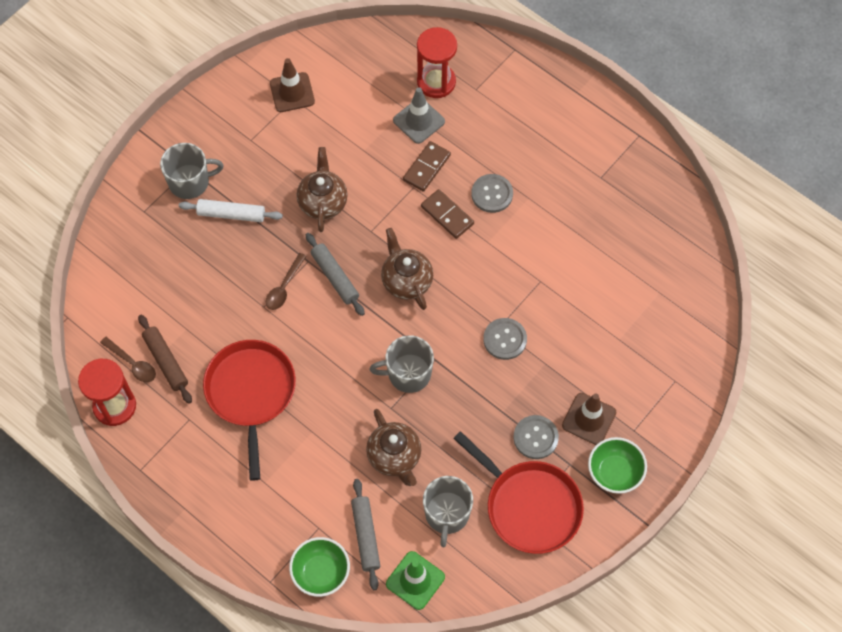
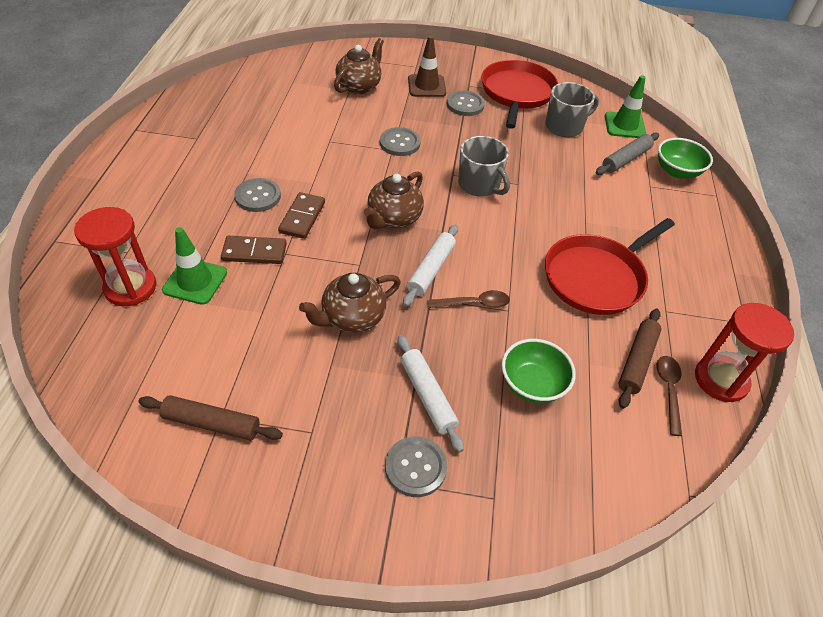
camera: 125 degrees left, 15 degrees down
(190, 182) = (415, 467): grey mug -> grey button
(292, 92) = (212, 423): brown traffic cone -> brown rolling pin
(335, 277) = (431, 269): grey rolling pin -> white rolling pin
(395, 457) = (553, 167): brown teapot -> brown teapot (359, 86)
(419, 121) = (195, 281): grey traffic cone -> green traffic cone
(614, 472) = (454, 66): green bowl -> green bowl (532, 384)

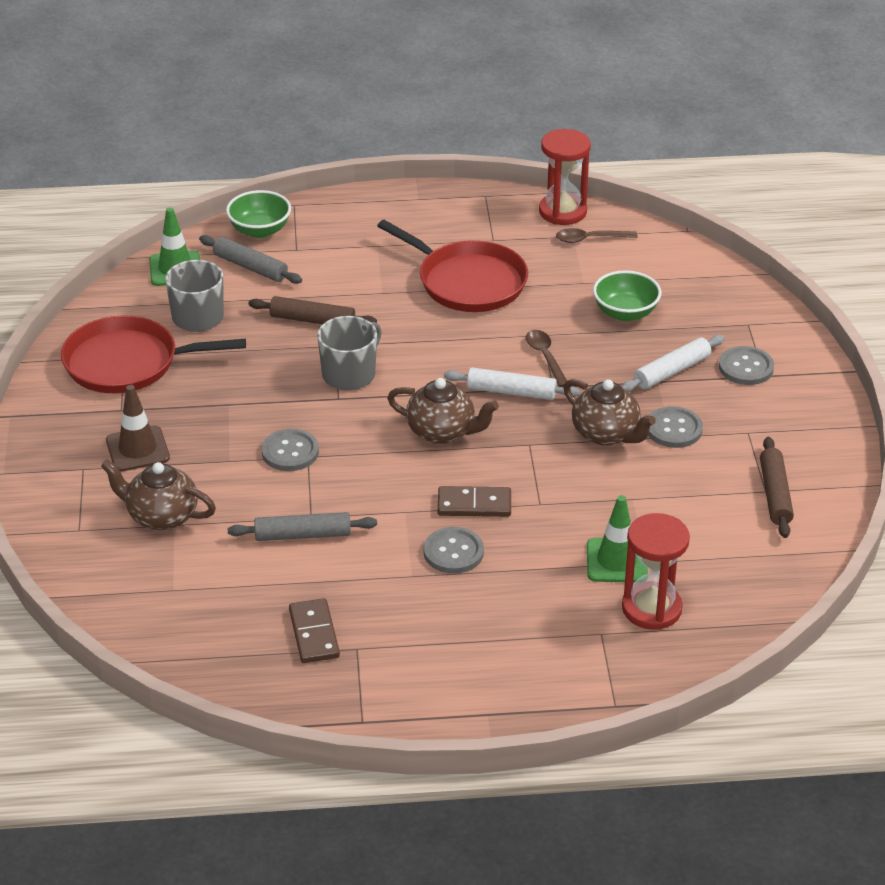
camera: 100 degrees left, 10 degrees down
(254, 252) = (550, 528): brown domino -> brown domino (314, 634)
(313, 135) = (303, 535): none -> grey rolling pin
(465, 105) = (175, 406): grey button -> grey button (674, 429)
(637, 361) = (566, 256): brown rolling pin -> brown rolling pin (312, 320)

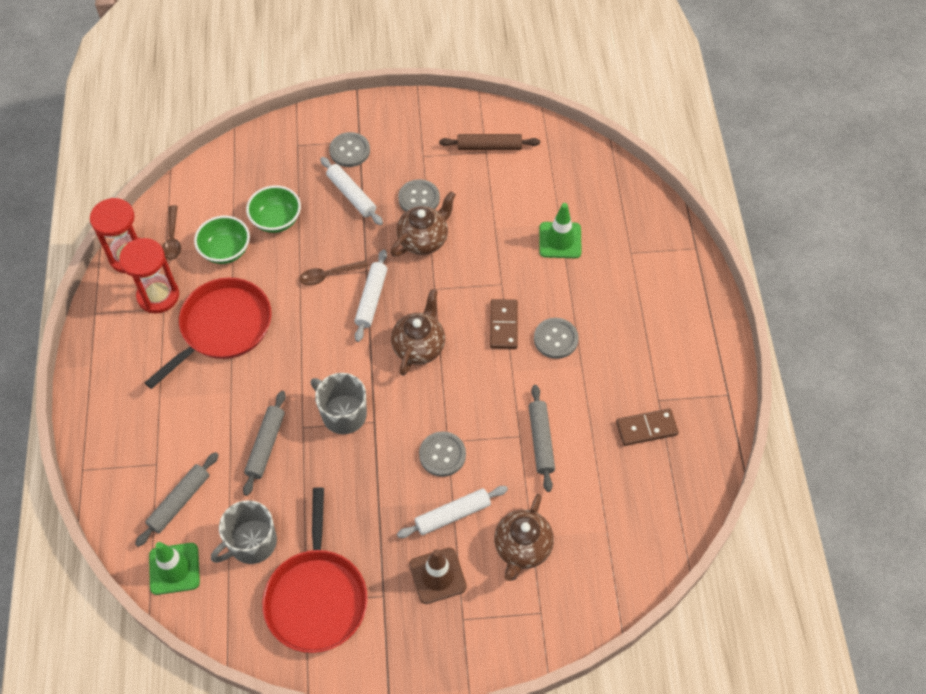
camera: 90 degrees left, 20 degrees up
(211, 460) = (453, 515): none -> white rolling pin
(260, 230) = (120, 497): green bowl -> green bowl (225, 250)
(312, 320) = (266, 445): brown rolling pin -> grey rolling pin
(651, 608) = (605, 223): red hourglass -> red hourglass (158, 296)

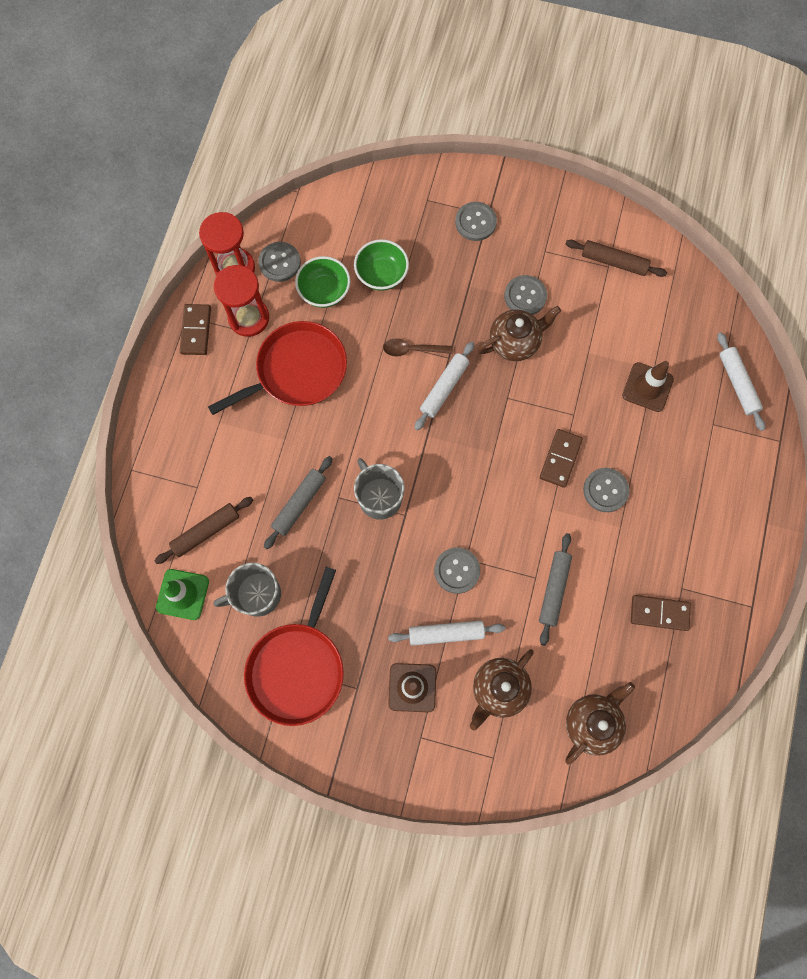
camera: 20 degrees right, 15 degrees up
(108, 323) = (196, 330): none -> brown domino
(172, 238) = (279, 262): brown spoon -> grey button
(179, 502) = (206, 531): grey rolling pin -> brown rolling pin
(351, 195) = (461, 271): white rolling pin -> white rolling pin (737, 384)
(419, 346) = (472, 453): brown teapot -> brown teapot (592, 722)
(560, 240) = (647, 387): green traffic cone -> brown traffic cone

